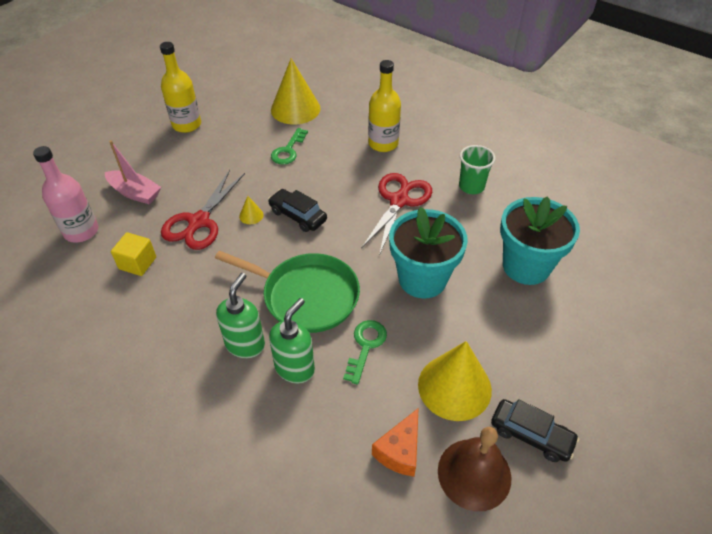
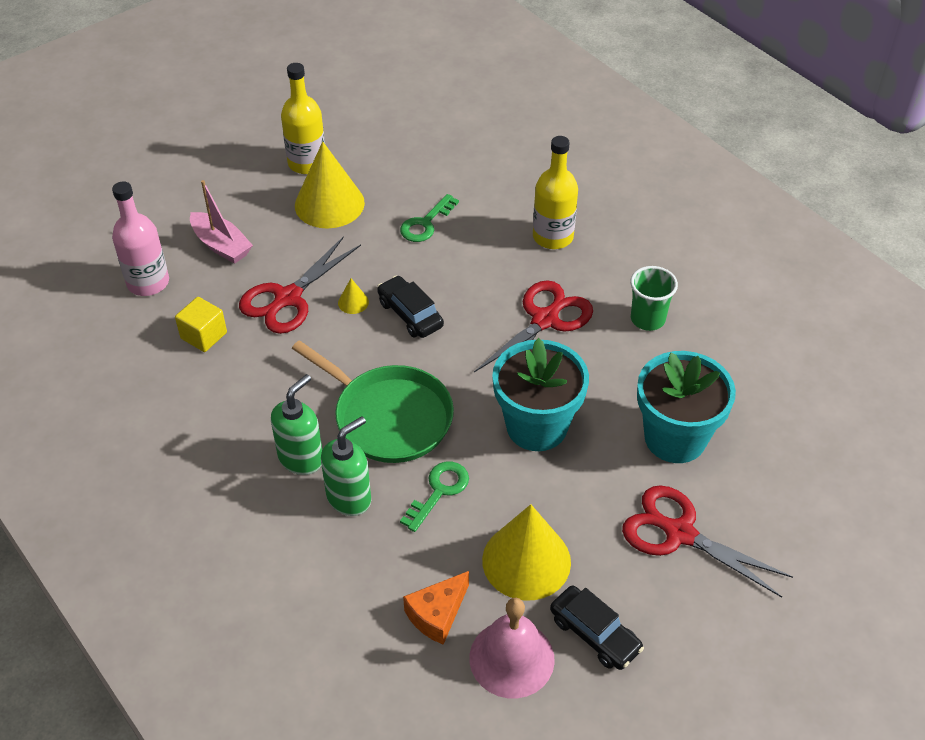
camera: 15 degrees right, 0 degrees up
(295, 109) = (453, 165): yellow cone -> yellow cone (329, 204)
(474, 474) = (511, 658): brown bell -> pink bell
(559, 337) = (679, 533): none -> red scissors

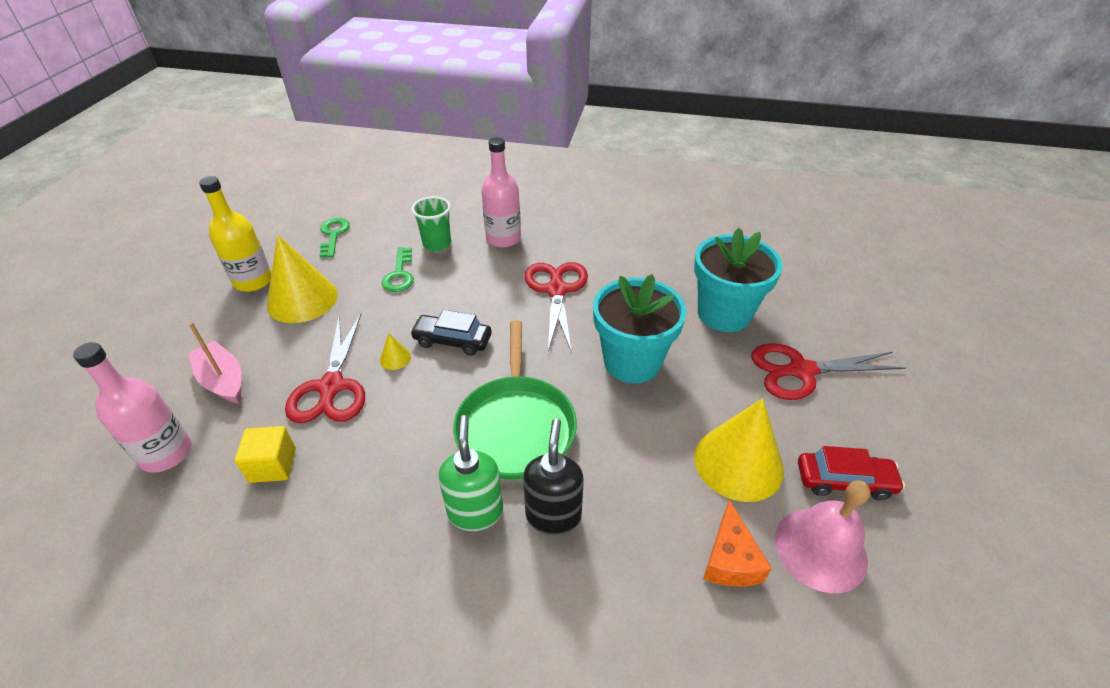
camera: 40 degrees left, 5 degrees down
(221, 245) = (223, 380): pink boat -> pink boat turned 135 degrees counterclockwise
(349, 498) = (553, 515): green soap dispenser -> black soap dispenser
(388, 417) = (515, 426): green pan -> green pan turned 90 degrees clockwise
(439, 491) = (618, 456): green key -> green key (333, 235)
(553, 237) = (503, 238): yellow bottle -> pink bottle
(594, 634) = (844, 481): black car -> red car
(647, 319) = (621, 254): green cup -> green cup (437, 244)

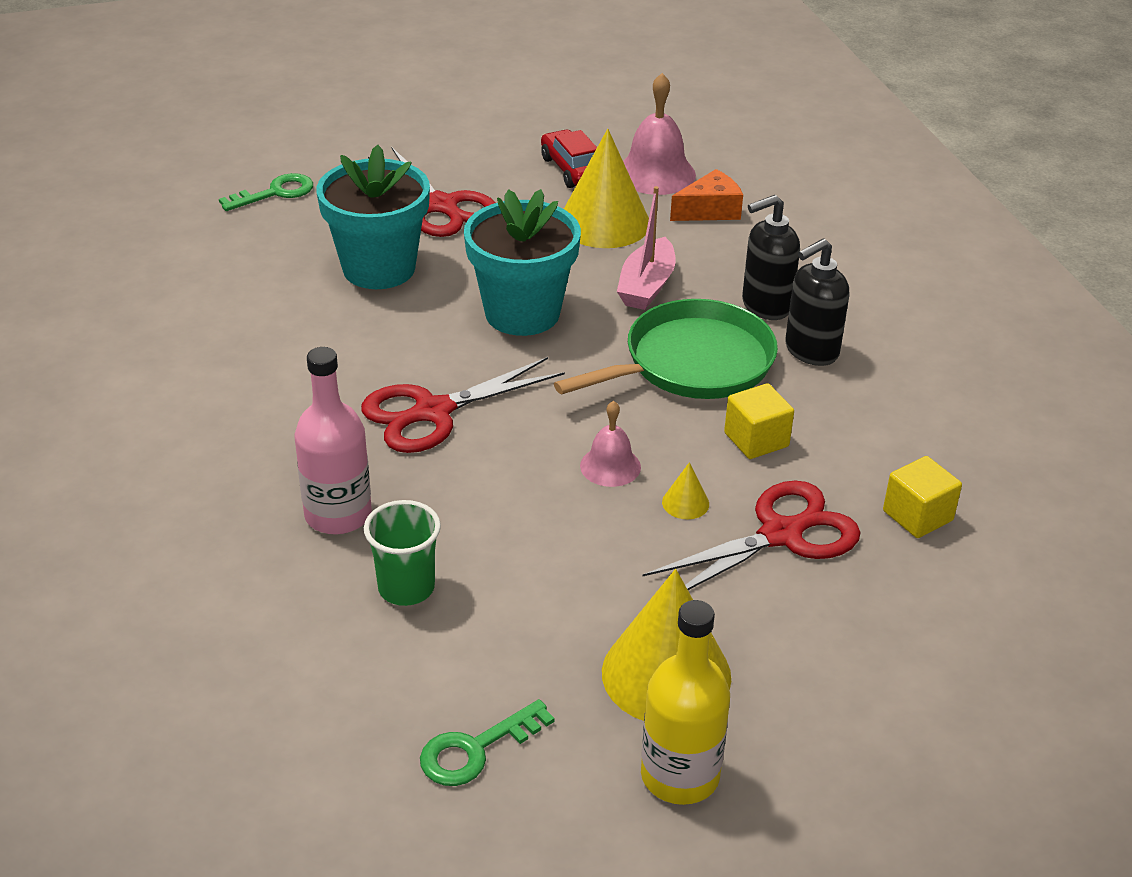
camera: 120 degrees left, 5 degrees down
(166, 453) = (1003, 619): pink bottle -> none
(223, 380) = (874, 649): pink boat -> pink boat (646, 286)
(399, 274) = (519, 591): green key -> green key (275, 193)
(414, 419) = (756, 440): none -> yellow cube
(452, 340) = (610, 466): black car -> pink bell
(475, 512) = (811, 351): green soap dispenser -> black soap dispenser

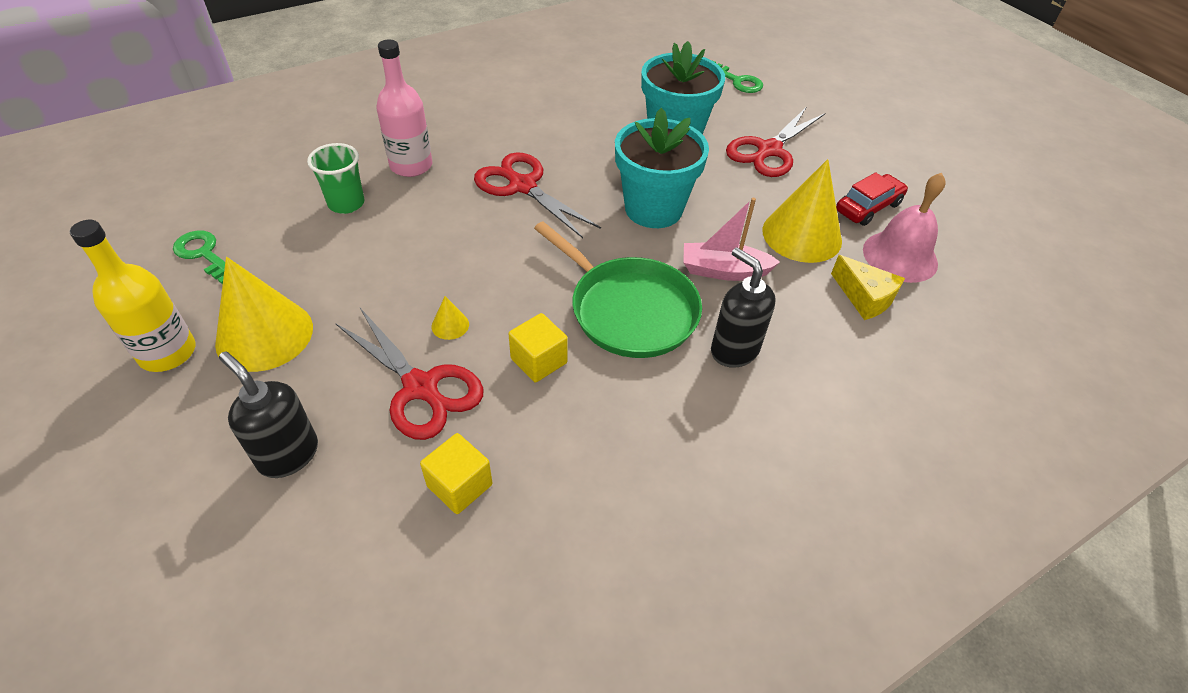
camera: 75 degrees right, 10 degrees up
(610, 466) = (485, 279): pink bell -> none
(710, 210) = (864, 297): orange cheese -> yellow cheese
(811, 351) = (679, 388): black soap dispenser -> black soap dispenser (288, 454)

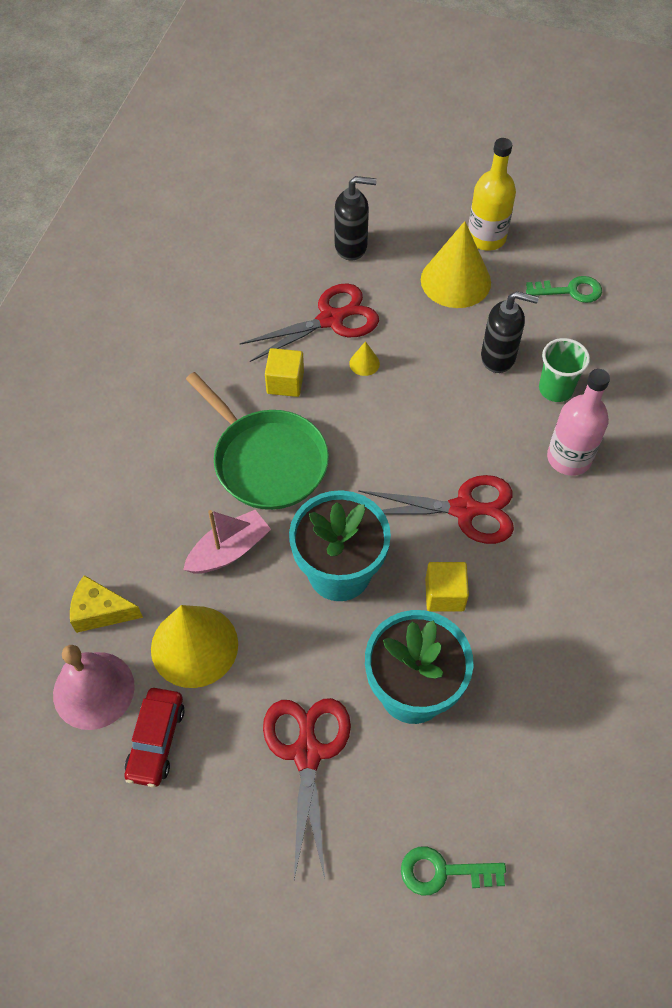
camera: 140 degrees right, 10 degrees up
(421, 388) = (331, 319): red scissors -> red scissors turned 150 degrees clockwise
(459, 485) = (251, 294): yellow cube -> yellow cube (444, 594)
(628, 310) = (266, 460): green pan -> green pan turned 135 degrees counterclockwise
(734, 350) = (168, 484): black soap dispenser -> black soap dispenser (498, 357)

